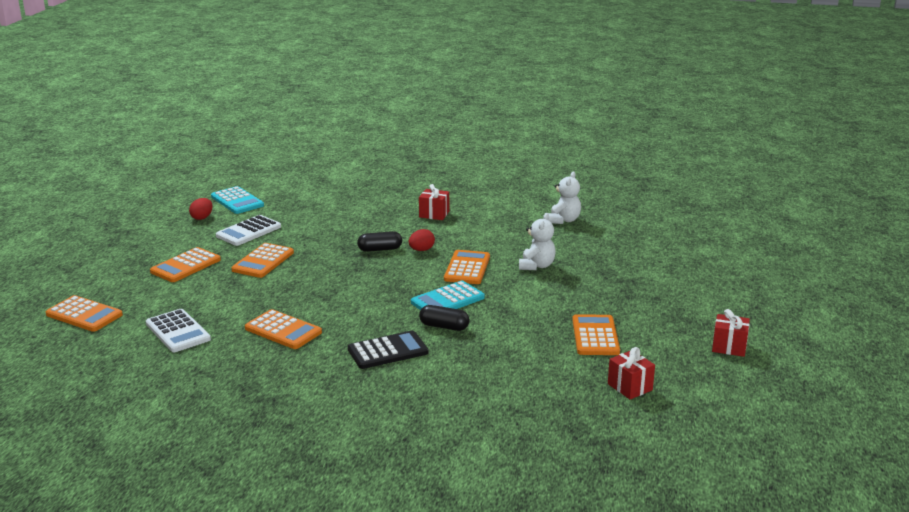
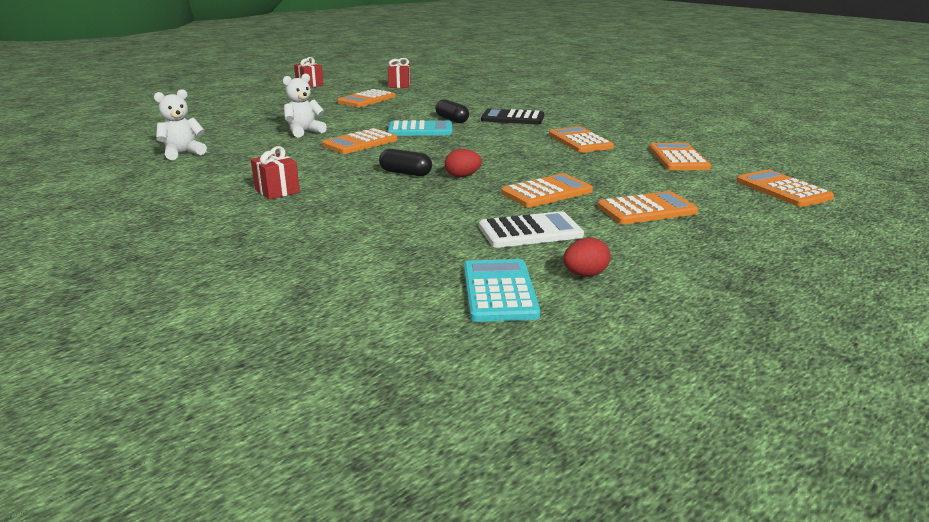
camera: 145 degrees left, 0 degrees up
(178, 331) = (678, 158): white calculator -> orange calculator
(421, 250) = (367, 163): red egg -> red egg (462, 176)

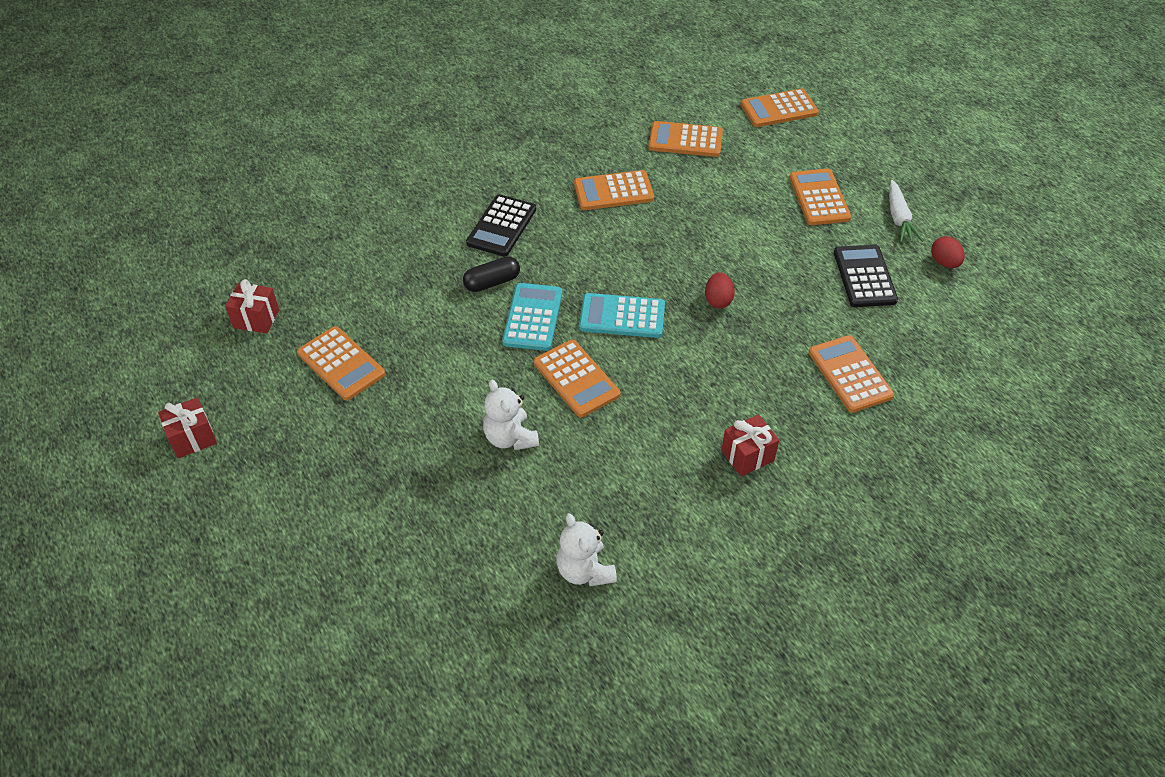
camera: 80 degrees left, 25 degrees up
(405, 173) = (702, 344): black capsule -> none
(499, 291) = (973, 313): turquoise calculator -> turquoise calculator (622, 316)
(530, 231) = (864, 276): white calculator -> black calculator
(546, 192) = (771, 248): orange calculator -> orange calculator (850, 374)
(649, 249) = (899, 218): none -> white carrot

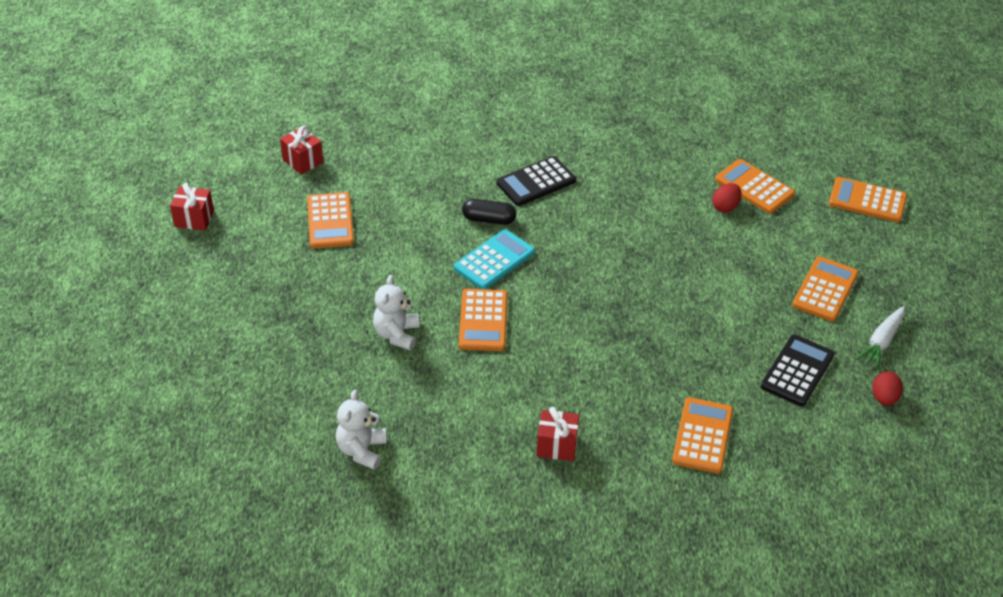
camera: 35 degrees right, 5 degrees down
(613, 191) = (651, 199): orange calculator -> none
(622, 316) = (562, 295): turquoise calculator -> none
(718, 300) = (651, 323): red egg -> red egg (725, 207)

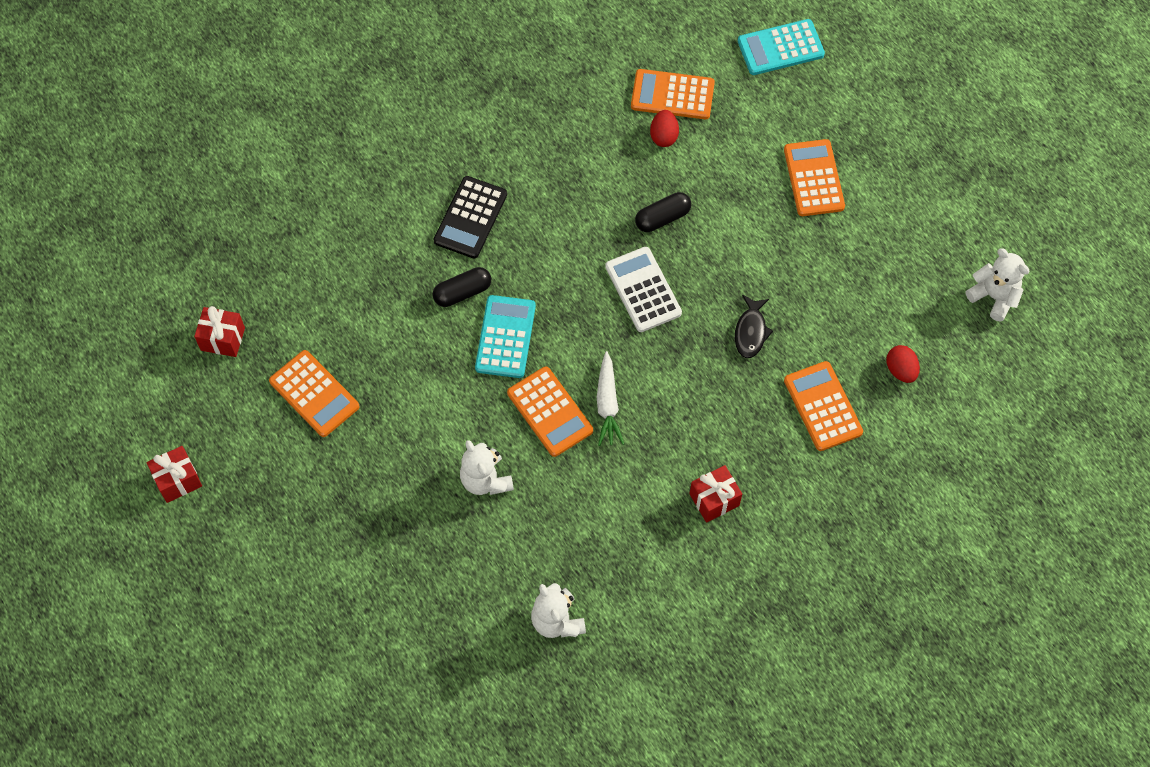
camera: 35 degrees left, 20 degrees up
(624, 287) = (643, 290): none -> white calculator
(679, 253) = (662, 218): none -> black capsule
(686, 356) = (751, 331): none -> black fish
(797, 371) = (850, 285): black calculator -> none
(867, 201) = (780, 48): orange calculator -> turquoise calculator
(881, 342) = (896, 207): white carrot -> white carrot (607, 404)
(884, 398) = (936, 267): red egg -> red egg (900, 370)
(919, 445) = (994, 297): none -> white teddy bear

